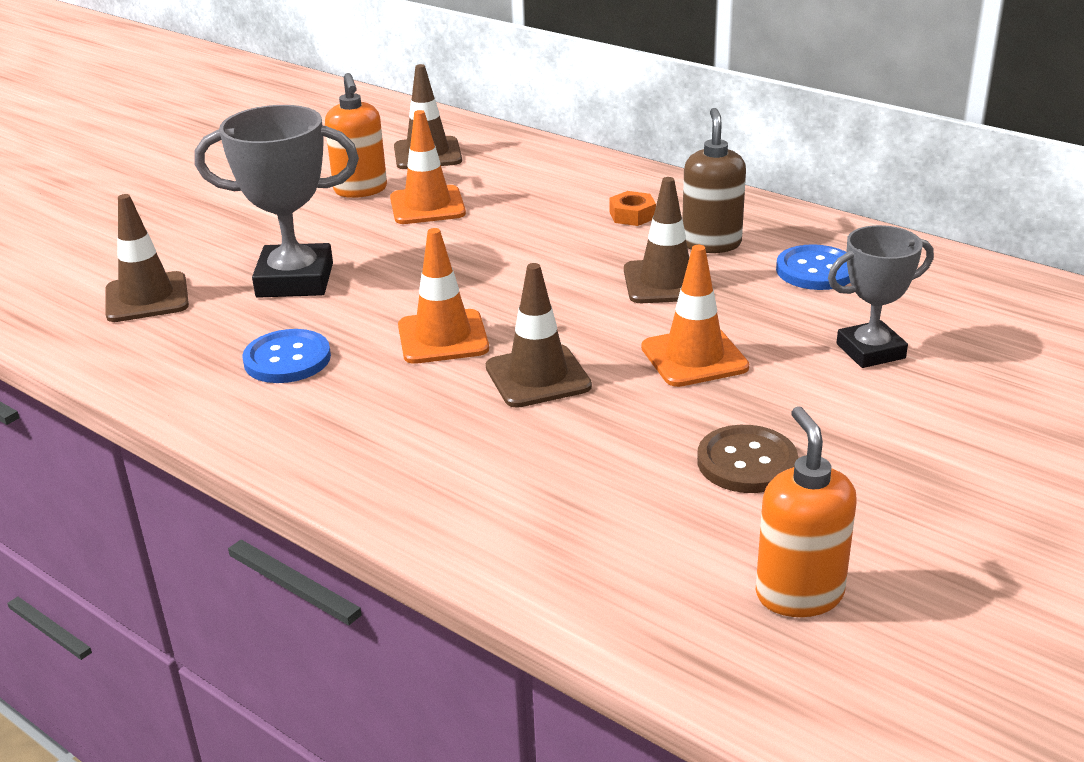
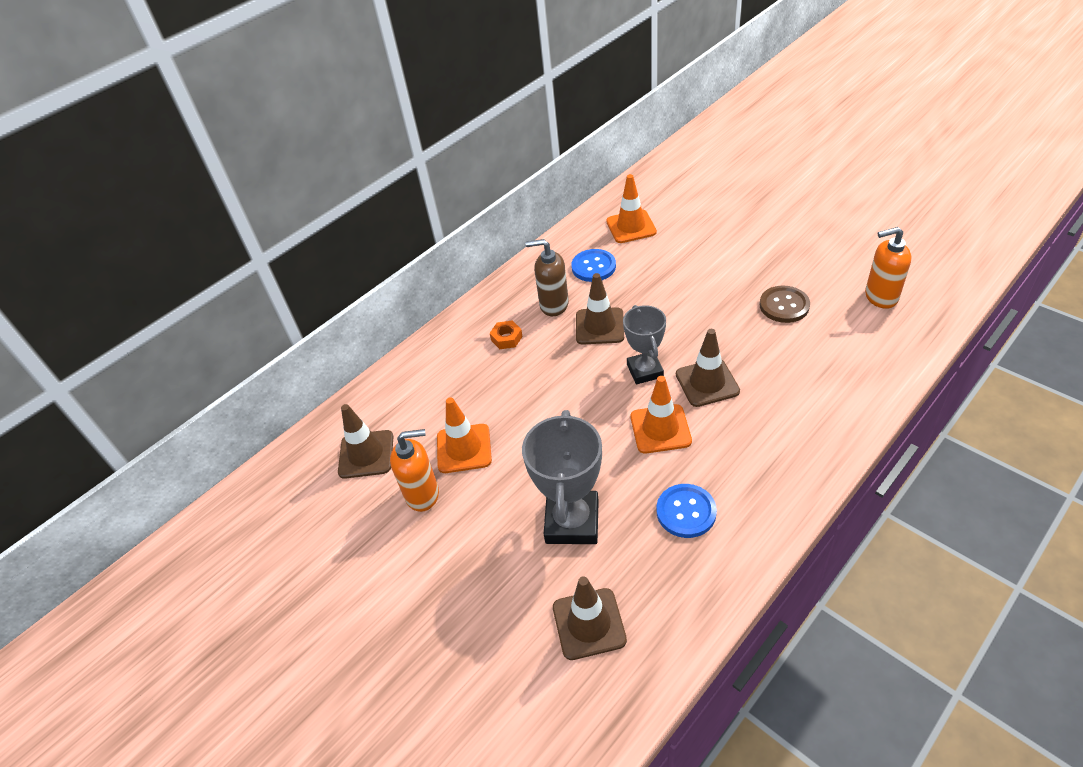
camera: 80 degrees left, 15 degrees up
(694, 357) = (686, 318): orange traffic cone -> orange traffic cone (631, 227)
(870, 351) = (681, 256): grey trophy -> grey trophy (645, 371)

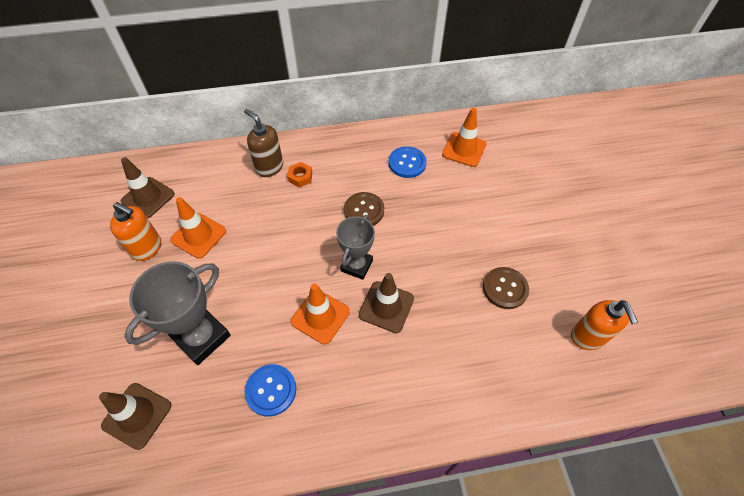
camera: 30 degrees right, 10 degrees up
(553, 305) = (352, 174): brown soap dispenser -> brown soap dispenser (269, 167)
(599, 326) = (364, 210): brown traffic cone -> brown button
(880, 297) = (588, 337): orange soap dispenser -> orange soap dispenser turned 135 degrees counterclockwise

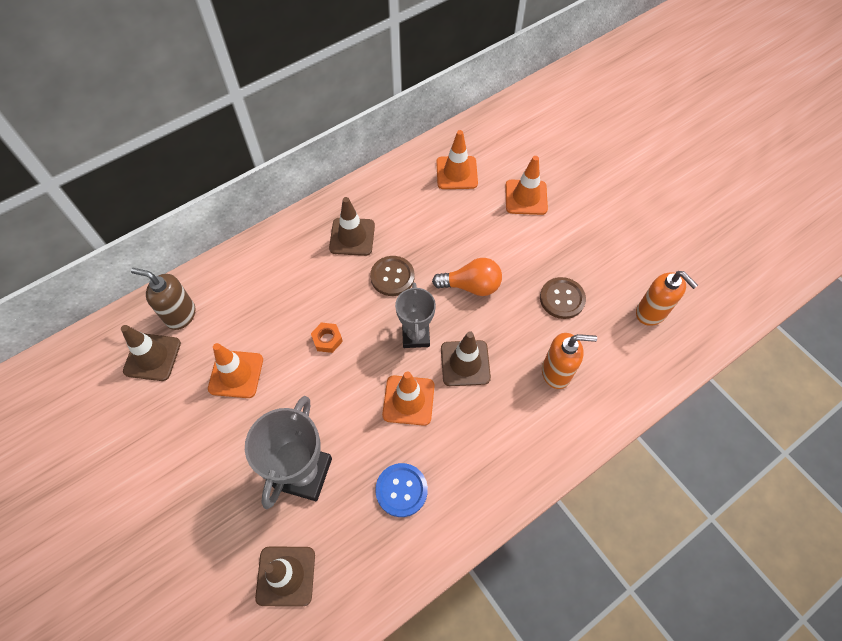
camera: 25 degrees left, 5 degrees up
(147, 248) = (188, 411): orange soap dispenser -> orange soap dispenser (556, 372)
(269, 167) = (268, 270): brown soap dispenser -> brown soap dispenser (180, 315)
(300, 177) = (307, 267): orange nut -> orange nut (327, 339)
(349, 167) = (352, 237): none -> brown traffic cone
(407, 163) = (408, 209): blue button -> none
(427, 244) = (471, 286): none -> orange light bulb
(516, 190) = (526, 197): none -> orange traffic cone

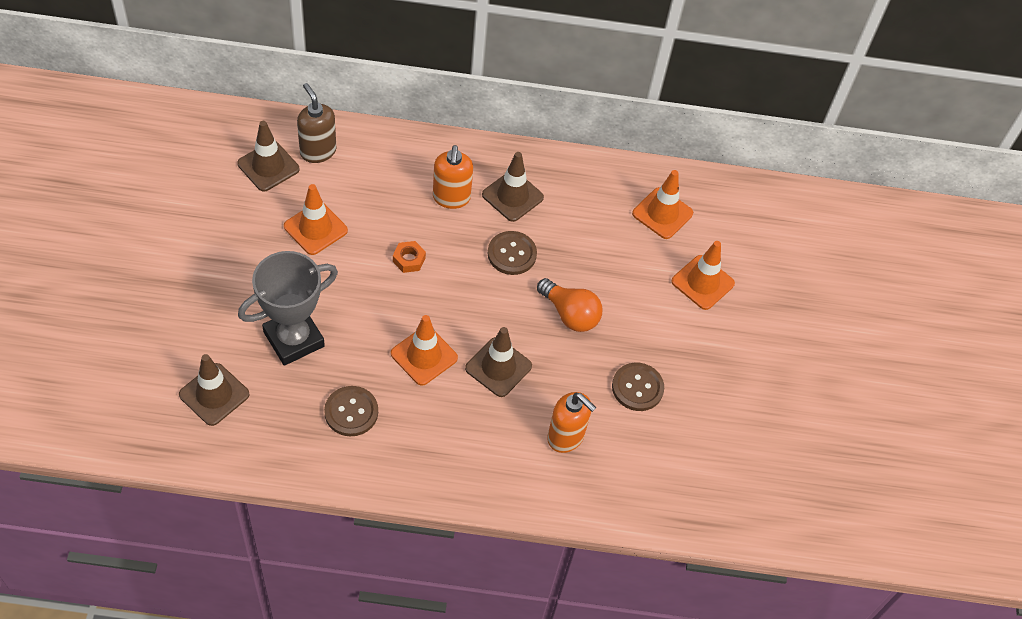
camera: 35 degrees right, 5 degrees down
(401, 490) = (351, 412): blue button -> brown button
(416, 335) = (481, 314): grey trophy -> none
(651, 313) = (704, 463): orange soap dispenser -> orange soap dispenser (451, 198)

